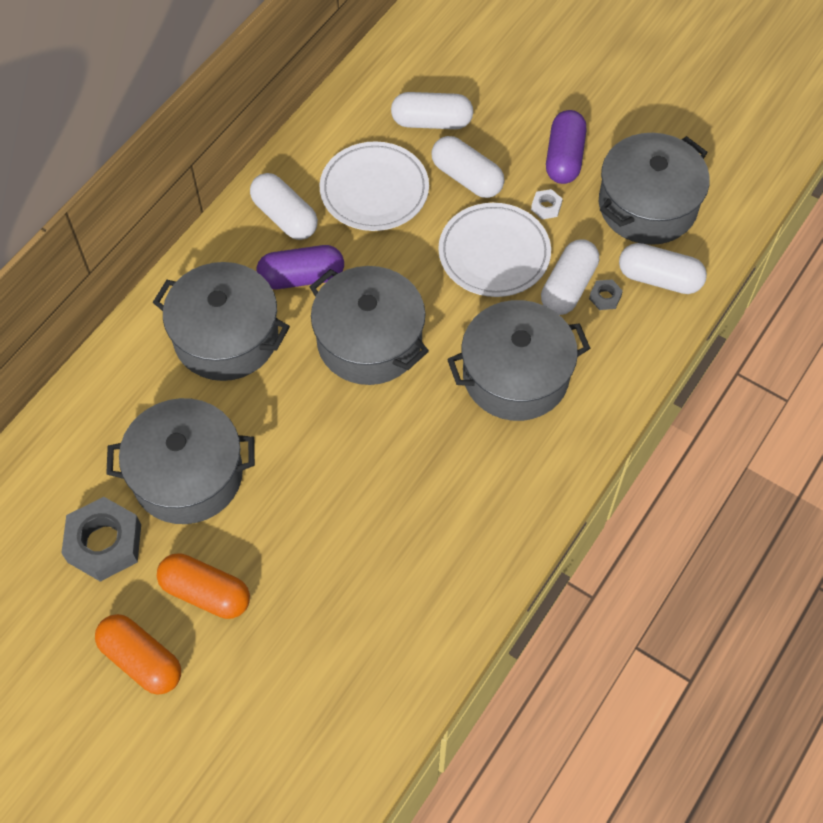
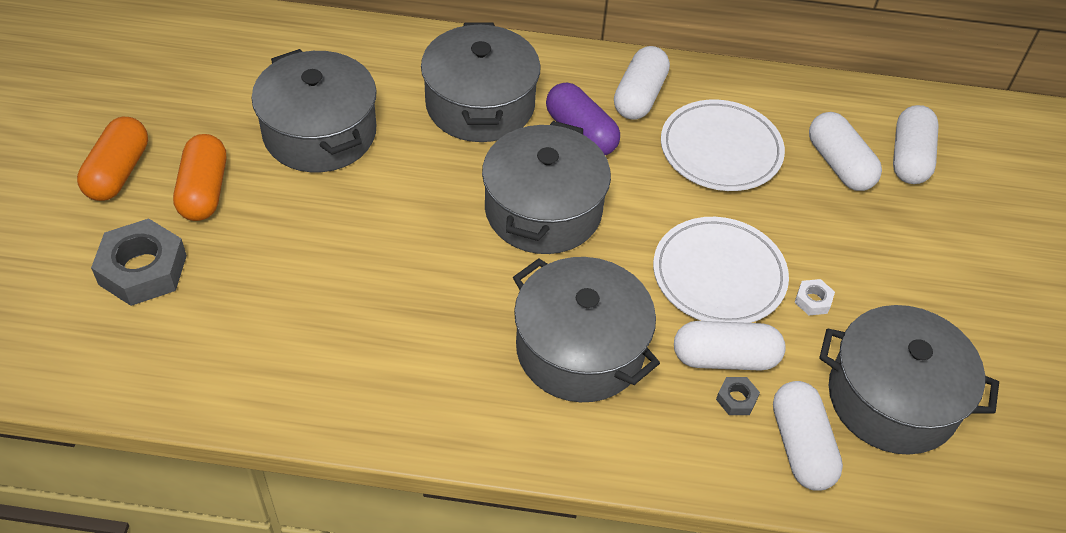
camera: 60 degrees right, 10 degrees down
(104, 543) = (224, 104): grey nut -> grey nut (143, 270)
(467, 177) = (795, 218): white capsule -> white capsule (909, 158)
(564, 157) = (891, 294): purple capsule -> none

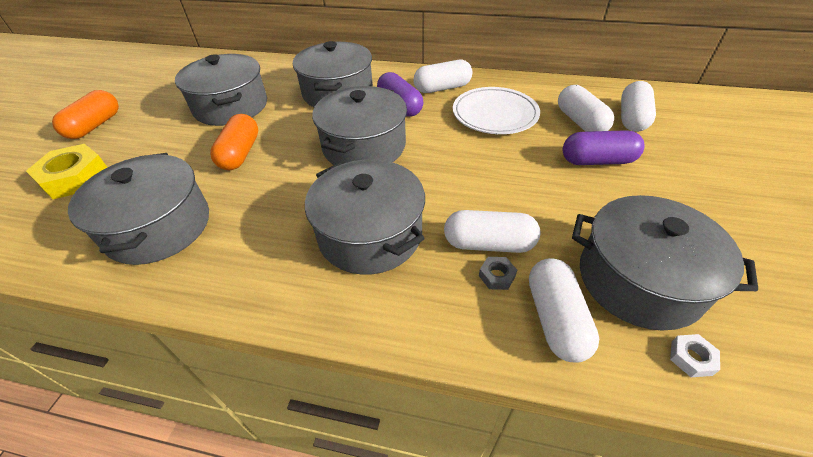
camera: 10 degrees right, 5 degrees down
(143, 270) = (75, 178): grey nut -> yellow nut
(204, 191) = (142, 135): orange capsule -> orange capsule (240, 153)
(303, 345) = (159, 227): none -> grey pot
(639, 96) = (442, 88): white capsule -> white capsule turned 45 degrees clockwise
(719, 275) = (488, 186): white plate -> none
(813, 300) = (563, 204): white nut -> white nut (691, 358)
(858, 232) = (597, 161): none -> purple capsule

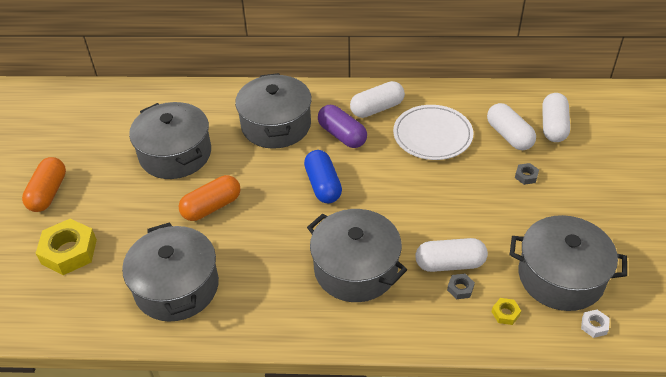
camera: 10 degrees left, 0 degrees up
(240, 153) = (211, 207): orange capsule -> orange capsule turned 60 degrees clockwise
(364, 146) = (323, 185): grey pot -> blue capsule
(555, 319) = (505, 313): white capsule -> yellow nut
(597, 161) = (526, 176): purple capsule -> grey nut

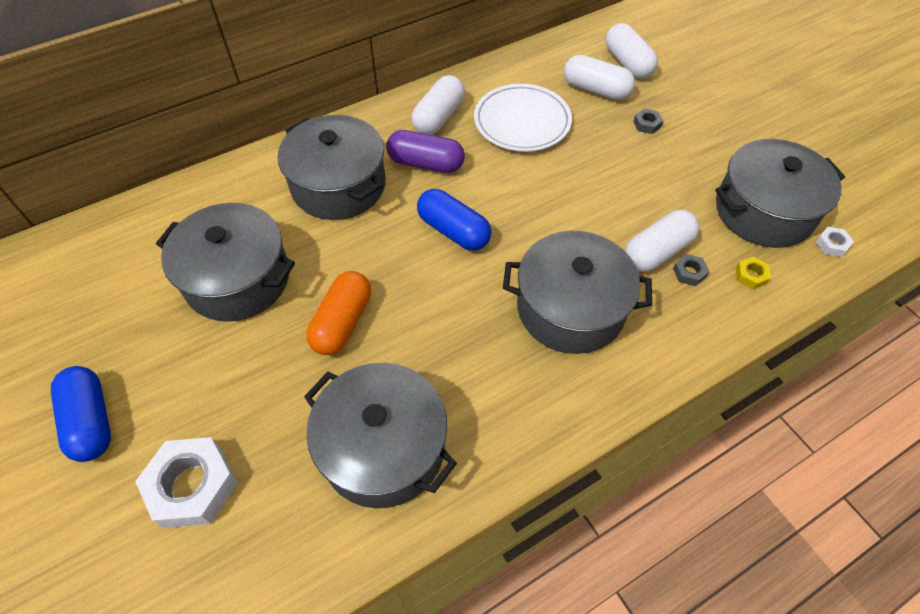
camera: 35 degrees left, 10 degrees up
(48, 193) = (91, 421): orange capsule -> blue capsule
(69, 252) = (192, 486): yellow nut -> white nut

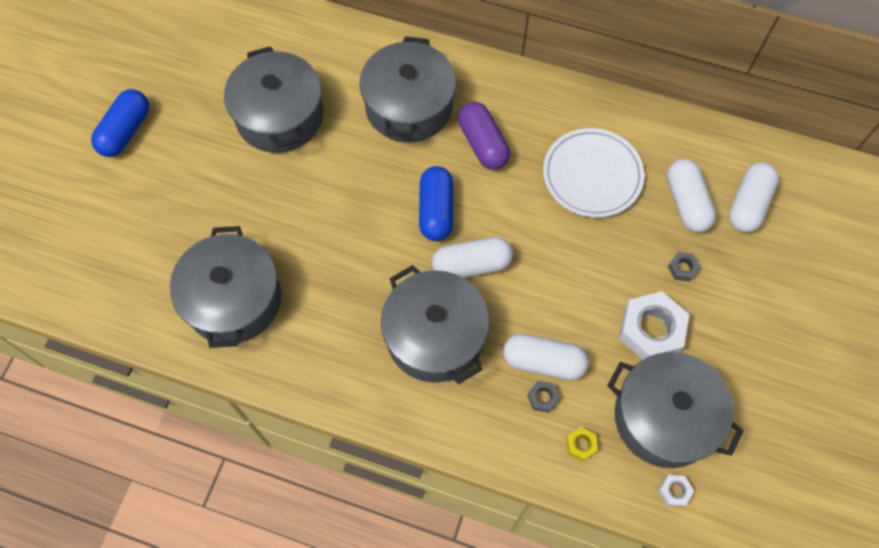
camera: 50 degrees right, 10 degrees up
(192, 486) = (131, 218): white nut -> white nut (651, 330)
(342, 322) = (300, 204): orange capsule -> none
(439, 117) = (539, 115): white capsule -> white capsule (472, 265)

